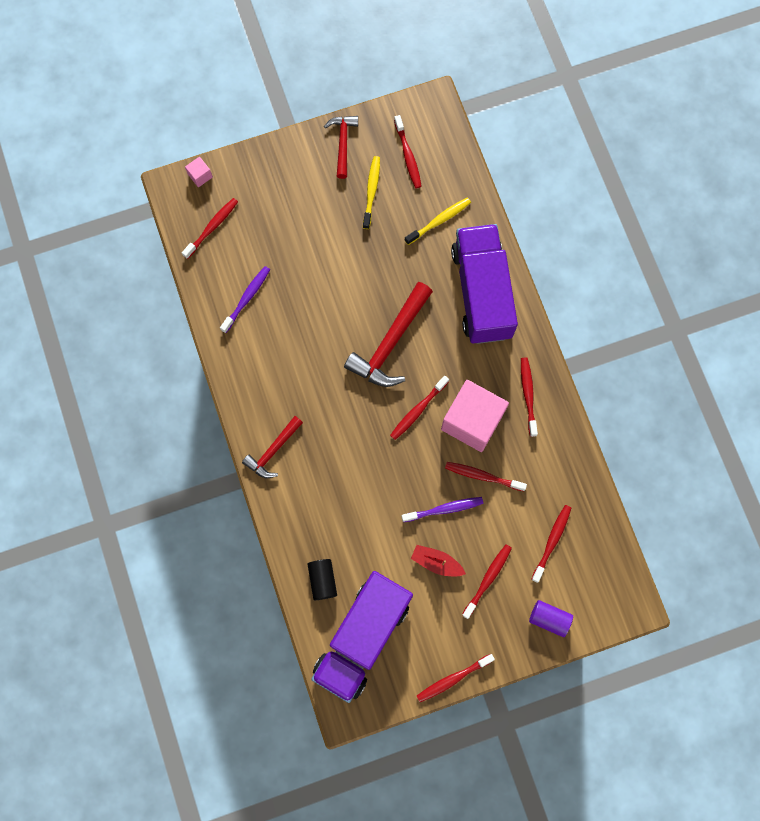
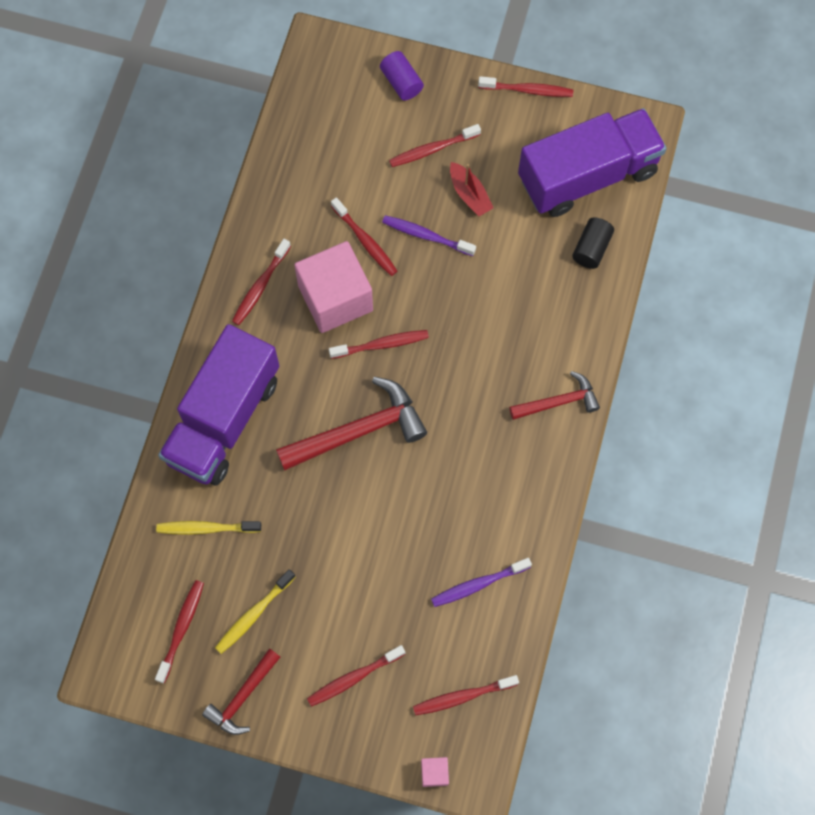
camera: 145 degrees left, 5 degrees down
(552, 541) = (346, 142): red toothbrush -> red toothbrush (354, 678)

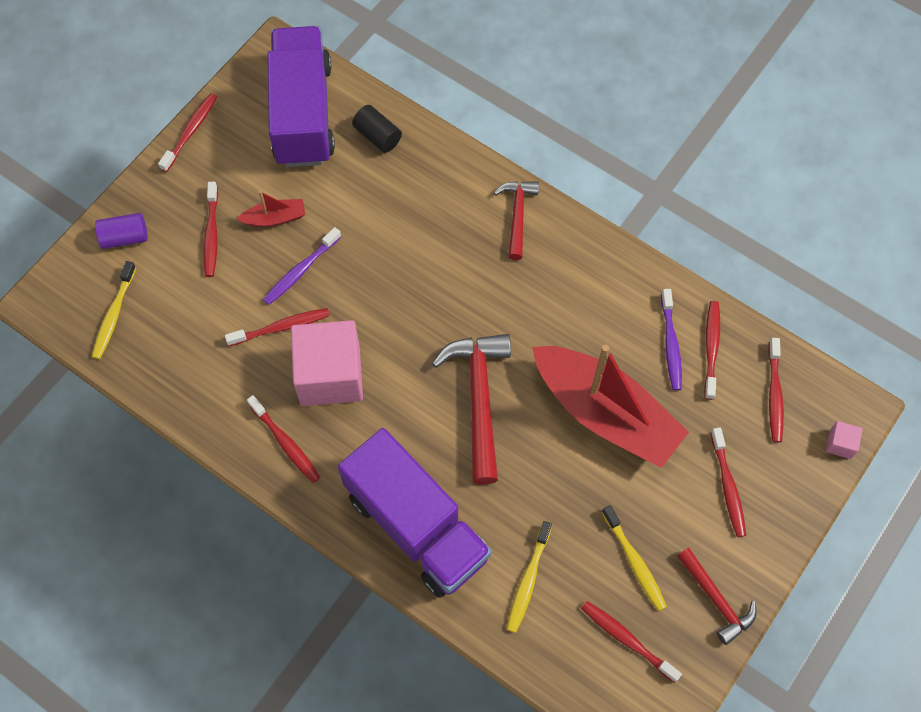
camera: 70 degrees left, 5 degrees down
(326, 105) = (114, 315): none -> yellow toothbrush
(381, 344) = (397, 349): red toothbrush -> red toothbrush (711, 348)
(386, 546) = (605, 413): none -> red boat

